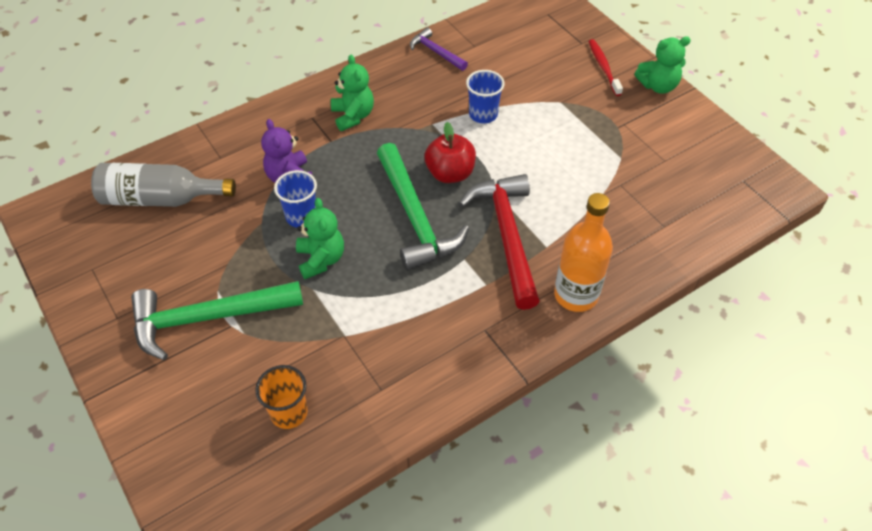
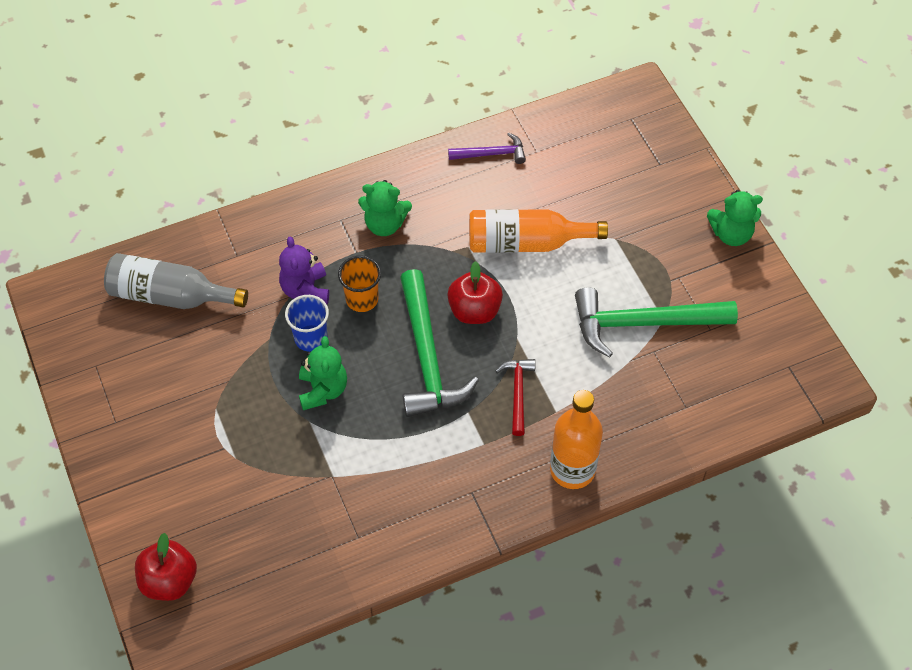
camera: 10 degrees right, 5 degrees up
(190, 464) = (169, 581): none -> red apple
(208, 318) = (202, 437): green hammer -> green hammer (643, 323)
(289, 412) = (267, 546): orange cup -> orange cup (362, 299)
(353, 116) = (385, 224): green teddy bear -> green teddy bear turned 105 degrees clockwise
(436, 52) = (491, 154): purple hammer -> purple hammer turned 120 degrees clockwise
(483, 114) = (526, 242): blue cup -> orange bottle
(506, 236) = (517, 393): red hammer -> red hammer, size x0.52
(603, 67) = (676, 200): red toothbrush -> none

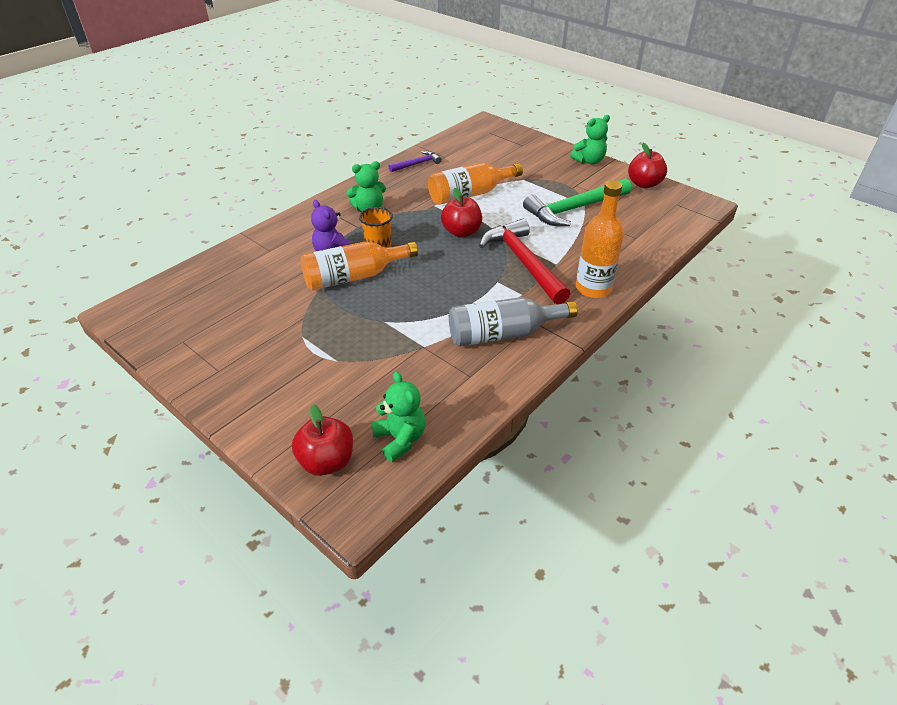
camera: 25 degrees left, 15 degrees down
(170, 295) = (227, 284): grey bottle -> grey bottle (503, 334)
(311, 338) = (354, 277): blue cup -> orange bottle
(323, 390) = (382, 301): green teddy bear -> green teddy bear (400, 439)
(427, 357) = (447, 262): green hammer -> none
(517, 393) = (523, 262): red hammer -> red hammer, size x1.93
(774, 310) = (644, 184): none -> red apple

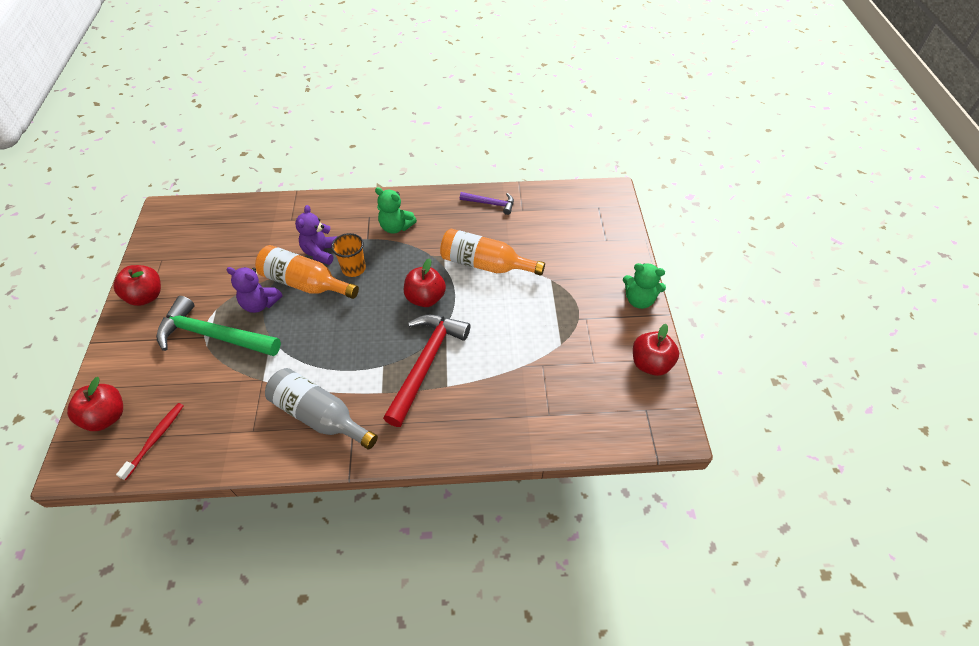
camera: 45 degrees right, 10 degrees up
(214, 371) = (146, 296): none -> red apple
(337, 309) = (260, 304): none -> purple teddy bear
(400, 439) = (155, 439): green teddy bear -> red toothbrush
(574, 209) = (544, 343): green hammer -> green hammer (213, 335)
(593, 288) = (437, 434): orange bottle -> none

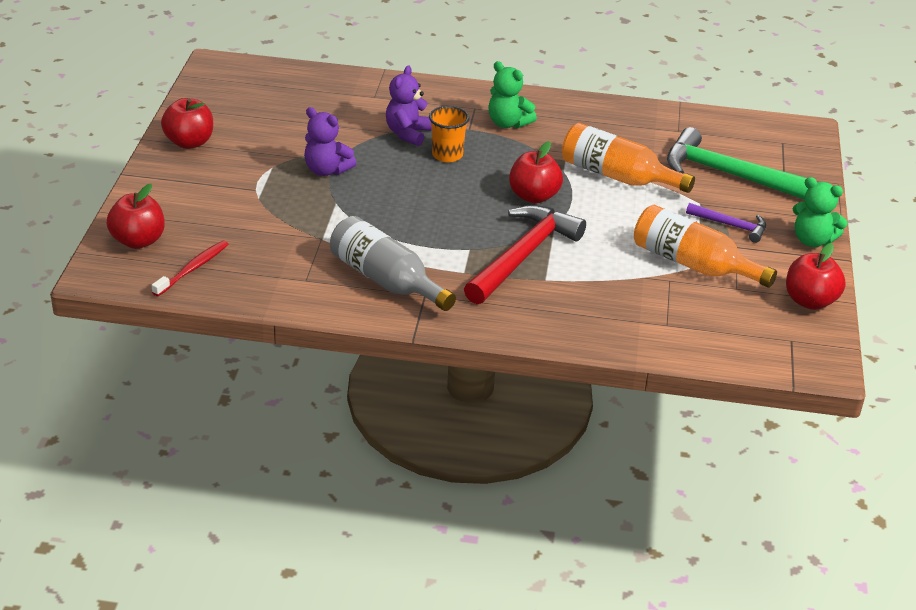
camera: 10 degrees right, 15 degrees down
(213, 335) = (267, 190): green hammer -> green hammer (728, 174)
(305, 283) = (384, 159): orange bottle -> orange bottle (693, 264)
(490, 204) = (637, 118): purple hammer -> purple hammer (731, 225)

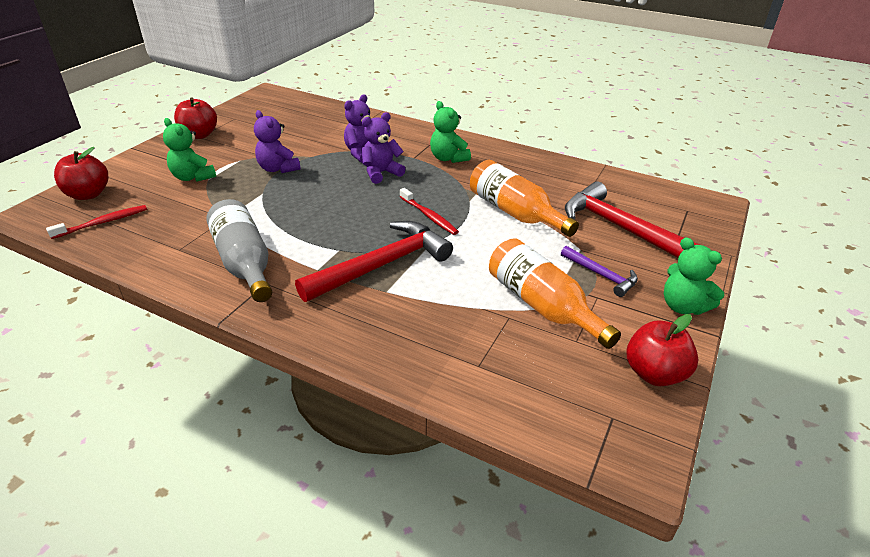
camera: 20 degrees right, 0 degrees up
(238, 198) = (193, 177): none -> green teddy bear
(447, 155) = (381, 173): orange cup -> purple teddy bear
(534, 196) = (429, 216): red apple -> red toothbrush
(728, 174) = (621, 228): green hammer -> red hammer

